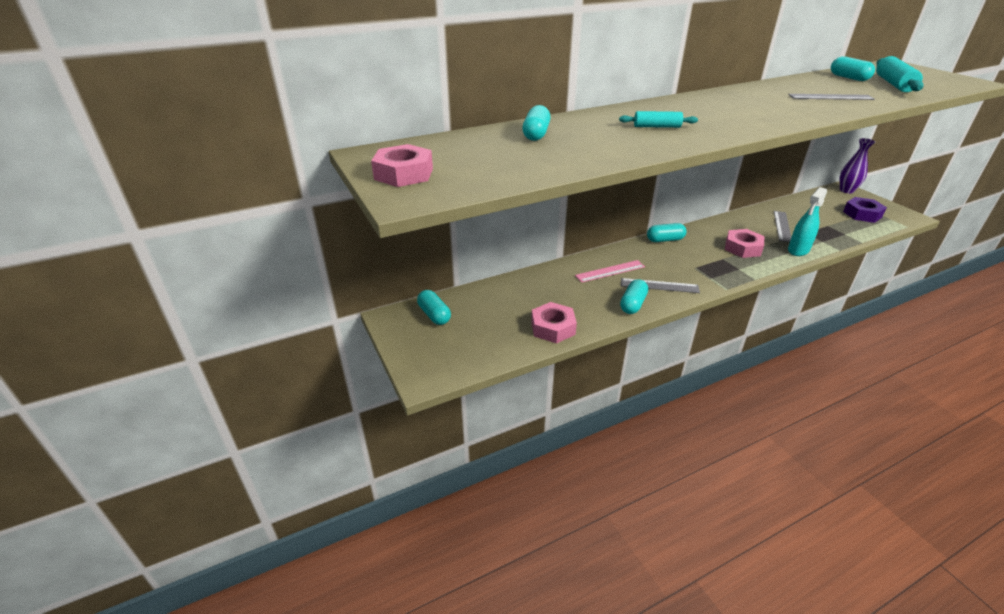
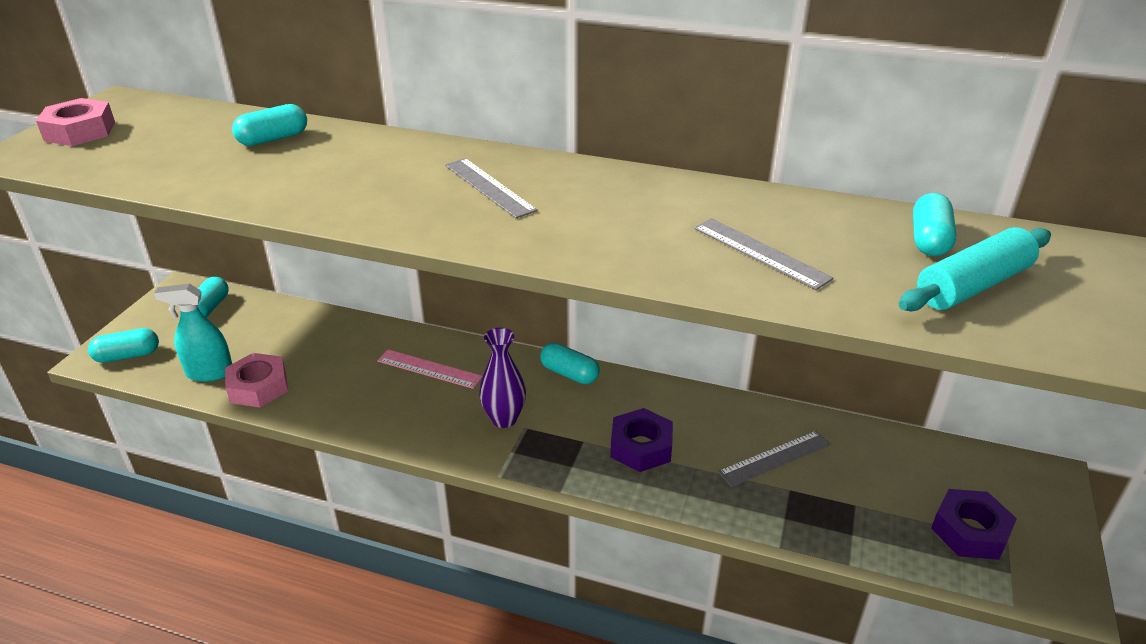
camera: 45 degrees right, 0 degrees up
(632, 304) = (369, 418): turquoise capsule -> turquoise capsule (127, 355)
(657, 126) = (396, 184): turquoise rolling pin -> none
(659, 286) = (439, 419): grey ruler -> grey ruler (489, 187)
(742, 248) = (641, 447): pink nut -> purple nut
(798, 250) = (712, 502): turquoise spray bottle -> turquoise spray bottle (209, 373)
(846, 190) = (1046, 482): purple vase -> purple vase (504, 419)

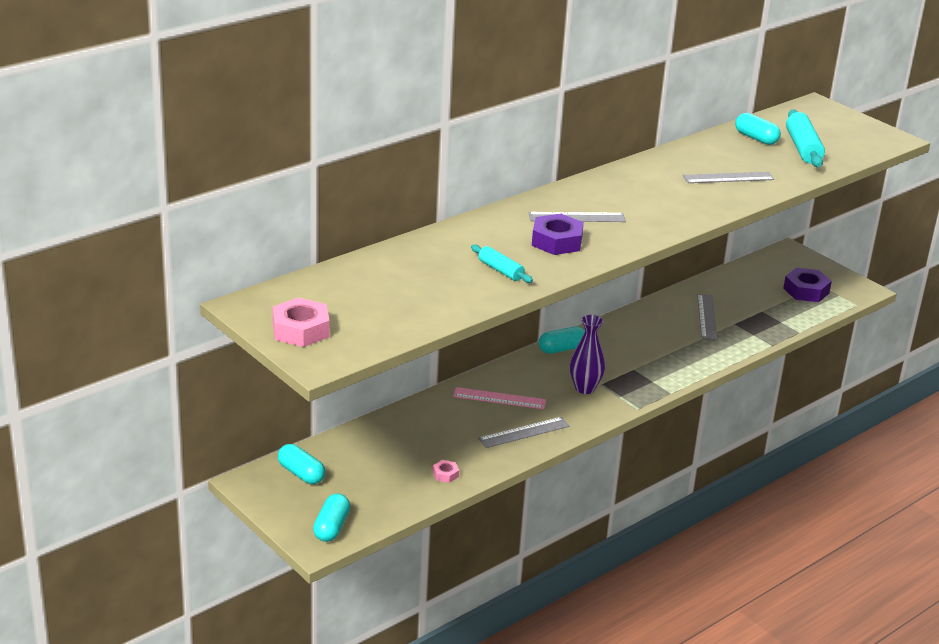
camera: 60 degrees left, 5 degrees down
(209, 373) = (401, 492): turquoise spray bottle -> none
(258, 387) = (445, 474): pink nut -> pink nut, size x0.49
(273, 139) = (414, 263): turquoise capsule -> none
(297, 183) = (500, 270): none -> turquoise rolling pin
(375, 409) = (524, 432): none -> grey ruler
(429, 369) = (499, 398): pink ruler -> pink ruler turned 45 degrees clockwise
(641, 447) = (657, 352): purple nut -> purple nut (557, 241)

